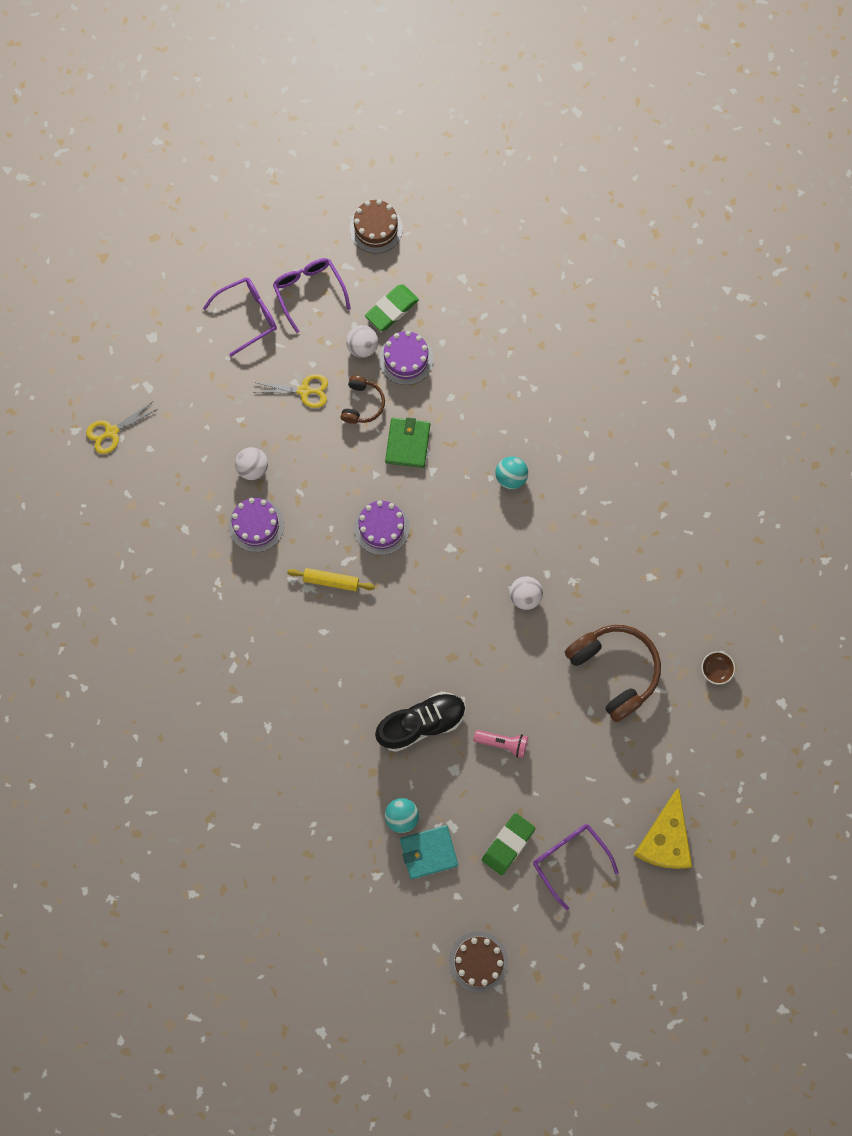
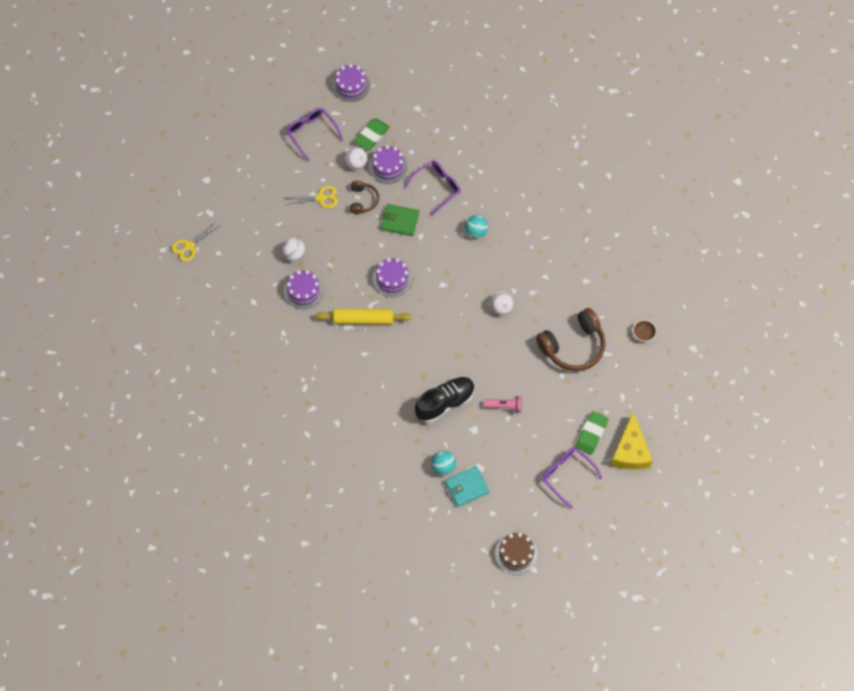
camera: 10 degrees left, 10 degrees down
(248, 316) = (271, 156): purple glasses -> purple glasses (437, 187)
(331, 581) = (363, 319): yellow rolling pin -> yellow rolling pin, size x1.53
(376, 228) = (350, 85): brown cake -> purple cake
(407, 443) = (400, 221): green wallet -> green wallet turned 75 degrees counterclockwise
(508, 844) = (521, 472): green eraser -> green eraser (591, 434)
(614, 671) = (573, 346): brown headphones -> brown headphones turned 105 degrees clockwise

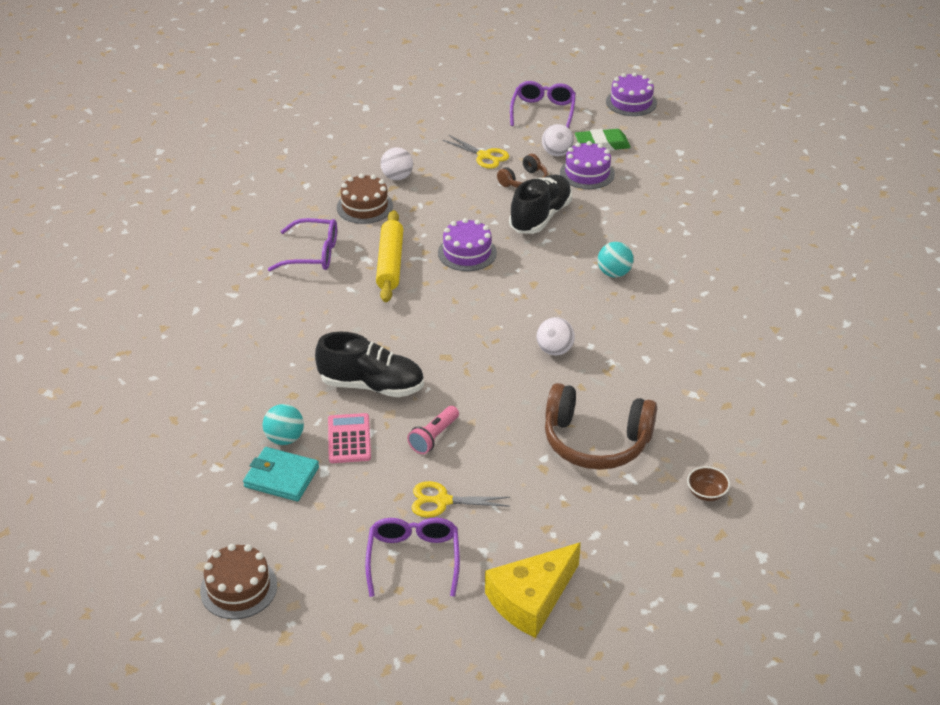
camera: 45 degrees right, 25 degrees down
(189, 246) = (312, 117): yellow scissors -> yellow scissors (442, 501)
(303, 291) = (364, 207): purple cake -> brown cake
(363, 319) = (390, 263): yellow rolling pin -> yellow rolling pin turned 45 degrees clockwise
(400, 221) = (540, 217): green wallet -> black shoe
(437, 187) = (618, 216): purple glasses -> purple glasses (313, 254)
(470, 441) = (349, 439): none -> pink calculator
(505, 406) = (434, 437): pink flashlight -> pink flashlight turned 75 degrees clockwise
(591, 434) = (503, 542): green eraser -> none

